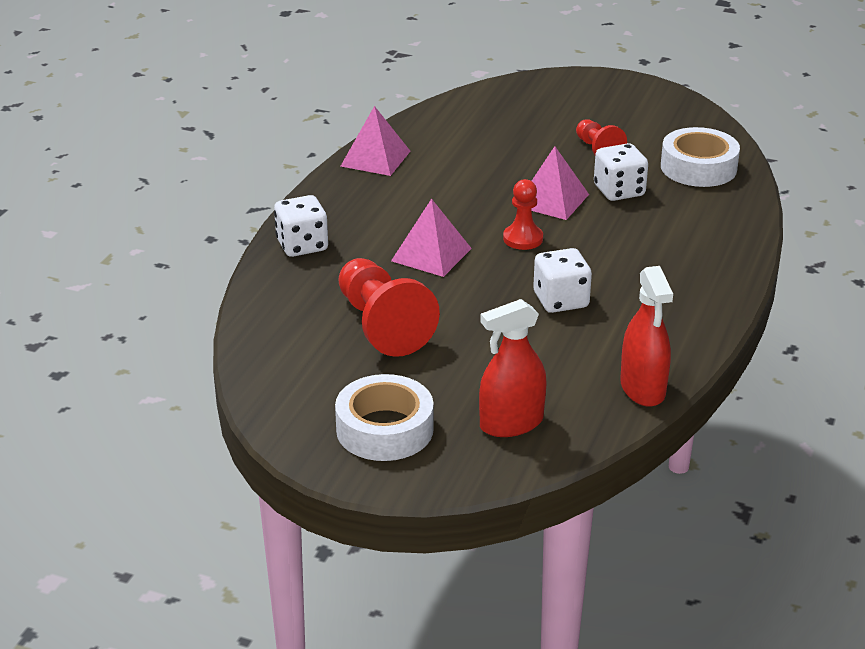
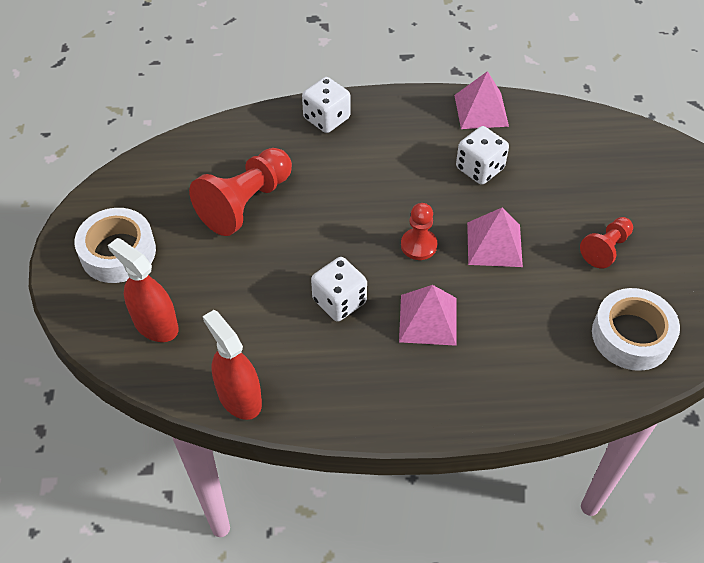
camera: 65 degrees right, 20 degrees up
(431, 254) = (359, 196): pink pyramid -> pink pyramid (428, 319)
(619, 191) = (543, 287): white dice -> white dice (479, 168)
(642, 388) = (239, 397): red spray bottle -> red spray bottle turned 90 degrees clockwise

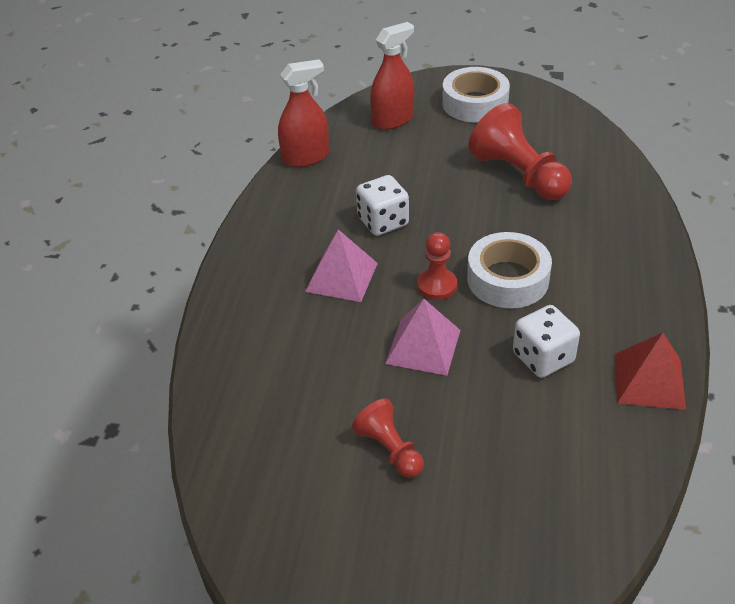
camera: 105 degrees right, 10 degrees down
(326, 118) = (638, 241): white dice -> none
(481, 110) = (649, 380): pink pyramid -> red pyramid
(631, 335) = (261, 437): white tape -> white tape (507, 279)

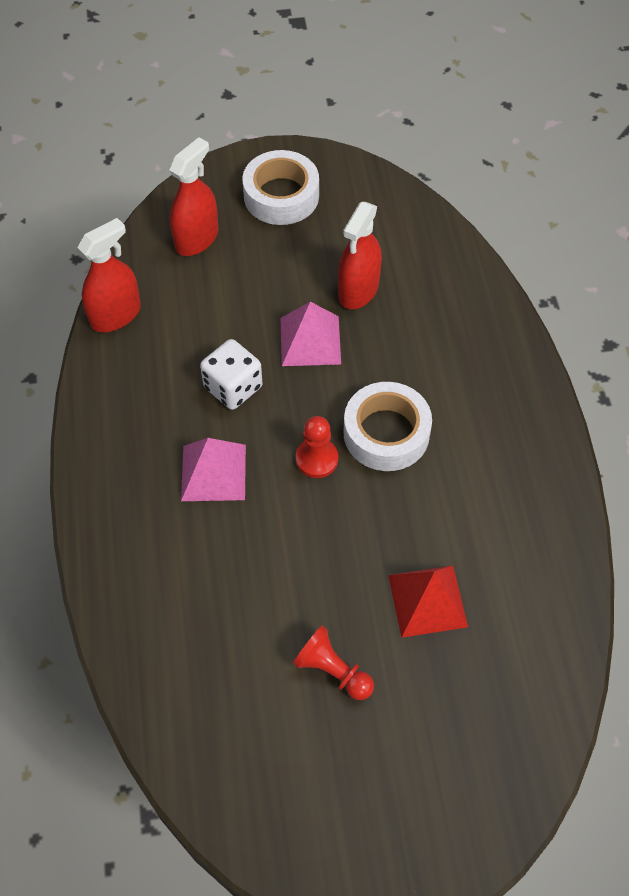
camera: 20 degrees left, 15 degrees up
(423, 346) = (327, 539): pink pyramid -> pink pyramid (310, 340)
(519, 175) = (358, 290): red pawn -> red spray bottle
(543, 358) = (448, 522): white dice -> none
(649, 380) = (553, 523): red pyramid -> red pyramid (427, 600)

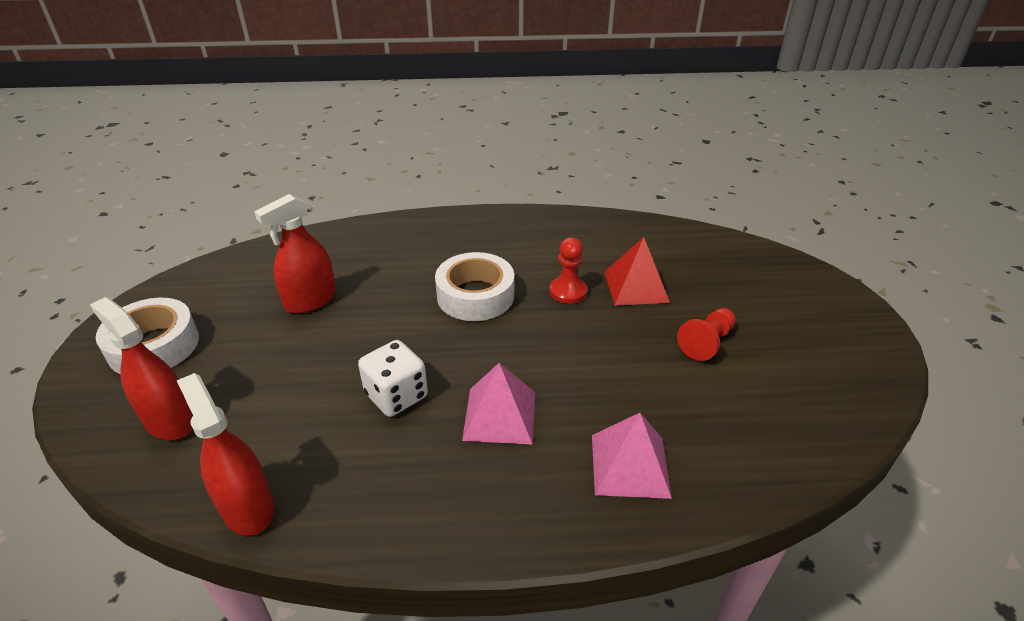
camera: 85 degrees left, 20 degrees down
(310, 340) = (357, 335): pink pyramid -> pink pyramid (629, 465)
(317, 459) = (495, 339): red pawn -> red pawn (568, 291)
(358, 290) = (310, 300): red spray bottle -> red spray bottle turned 105 degrees clockwise

